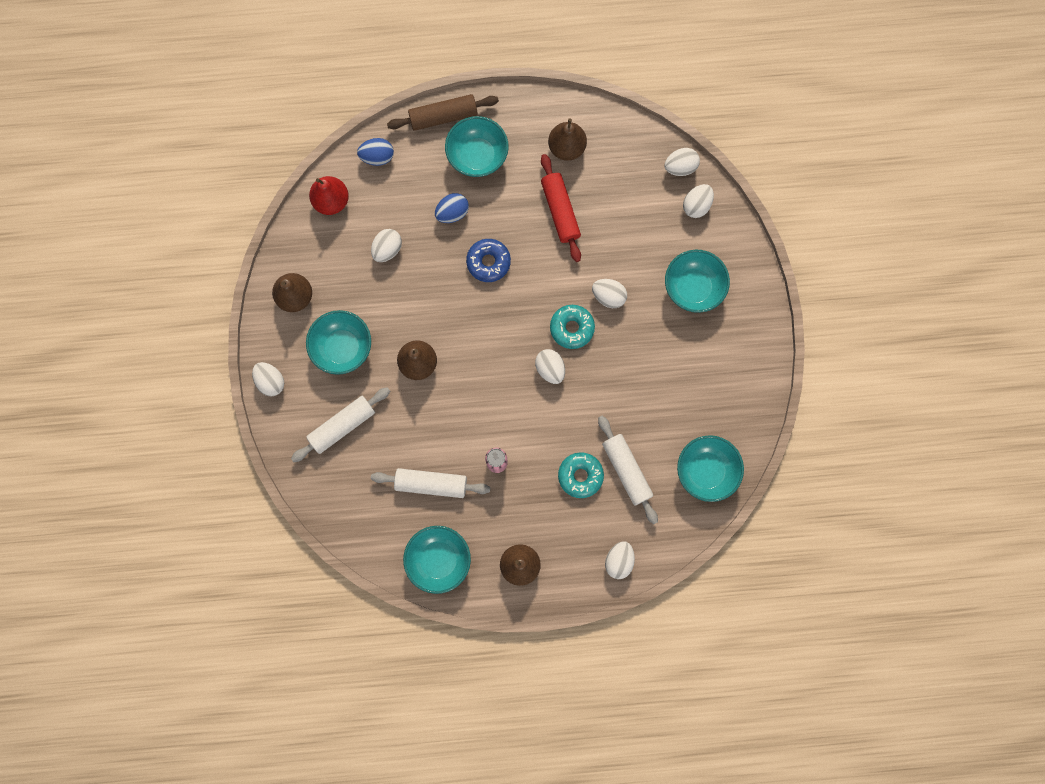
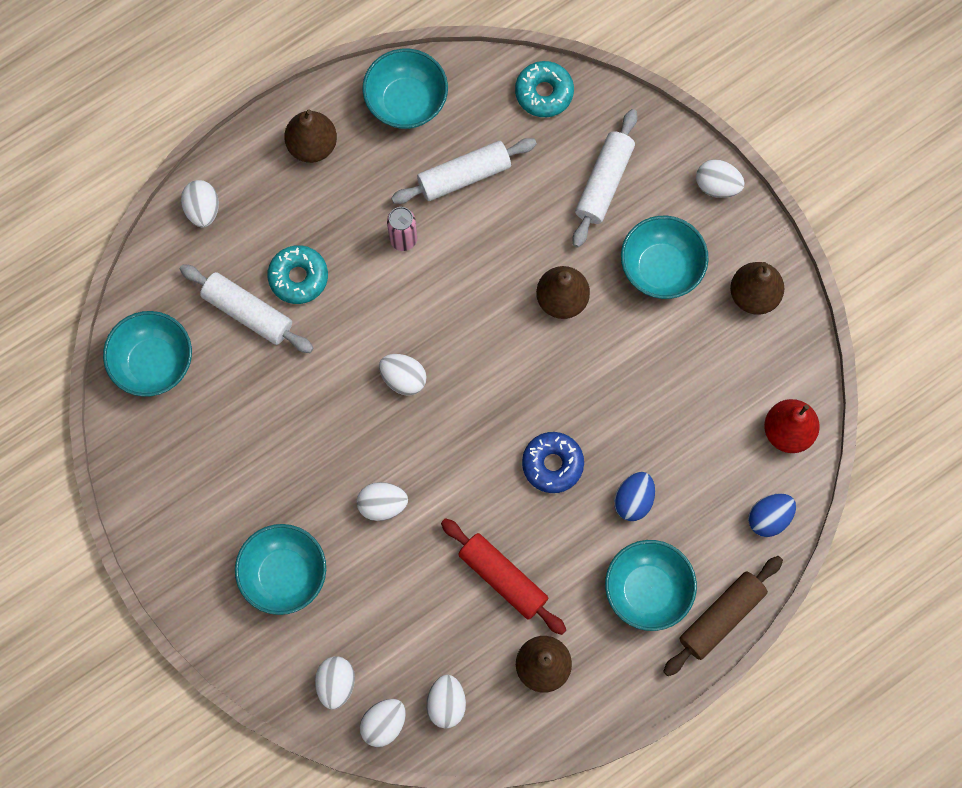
camera: 150 degrees right, 5 degrees down
(387, 249) = (683, 411): white egg -> white egg (446, 703)
(572, 328) = (405, 441): turquoise donut -> turquoise donut (544, 93)

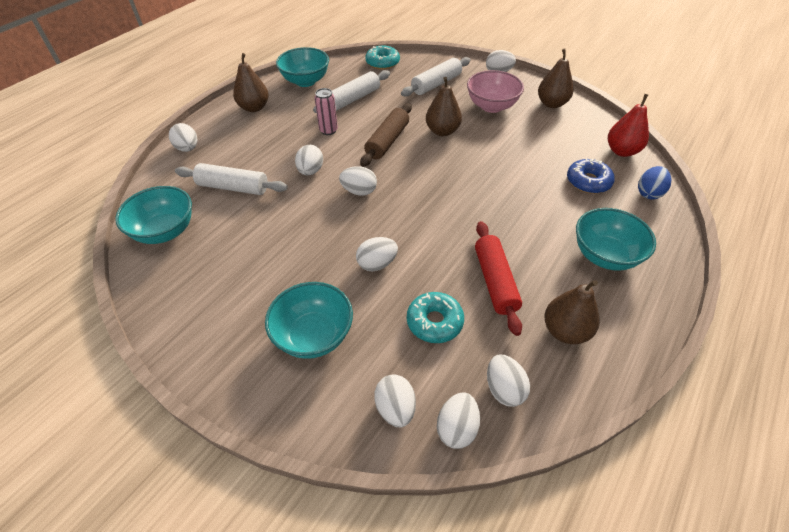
camera: 20 degrees left, 25 degrees down
(298, 277) = (264, 162): turquoise donut -> turquoise donut (434, 322)
(354, 317) = (310, 171): none -> white egg
(502, 578) = (495, 281): red rolling pin -> red rolling pin turned 60 degrees clockwise
(552, 464) = (488, 206): blue donut -> blue donut (588, 182)
(604, 182) = (436, 84): white rolling pin -> white rolling pin turned 45 degrees clockwise
(633, 500) = (555, 209): blue egg -> none
(661, 268) = (491, 106): turquoise bowl -> pink bowl
(721, 617) = (668, 255): brown rolling pin -> brown rolling pin (387, 141)

